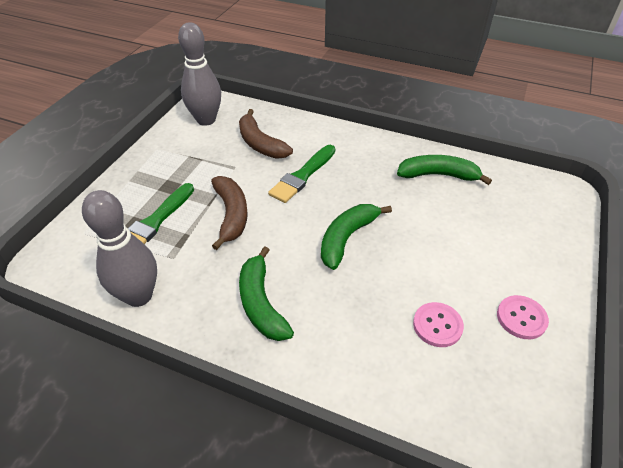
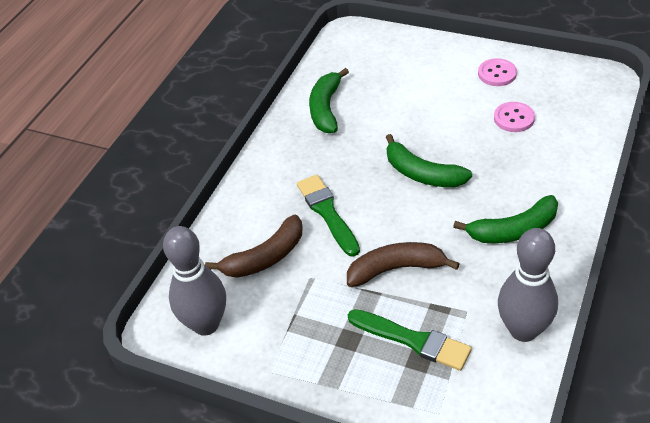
camera: 85 degrees left, 0 degrees up
(302, 176) = (327, 213): green brush -> green brush turned 150 degrees counterclockwise

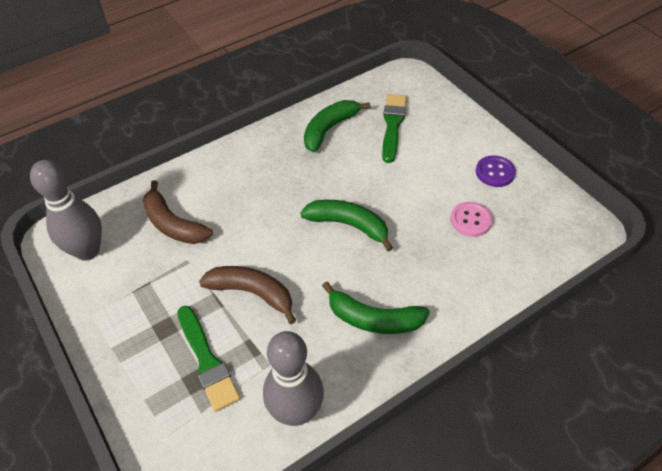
camera: 30 degrees right, 5 degrees up
(265, 257) = (173, 224): brown banana -> brown banana turned 45 degrees clockwise
(327, 213) = (248, 215): green brush -> green brush (393, 125)
(422, 174) = (349, 225): green banana -> green banana turned 135 degrees clockwise
(497, 74) = (495, 172): pink button -> purple button

